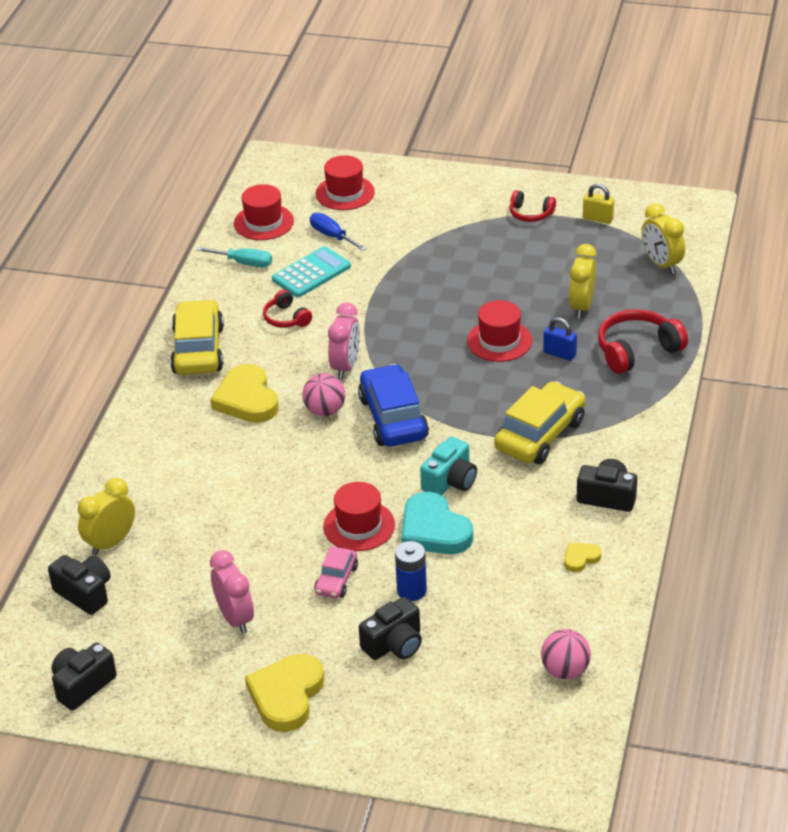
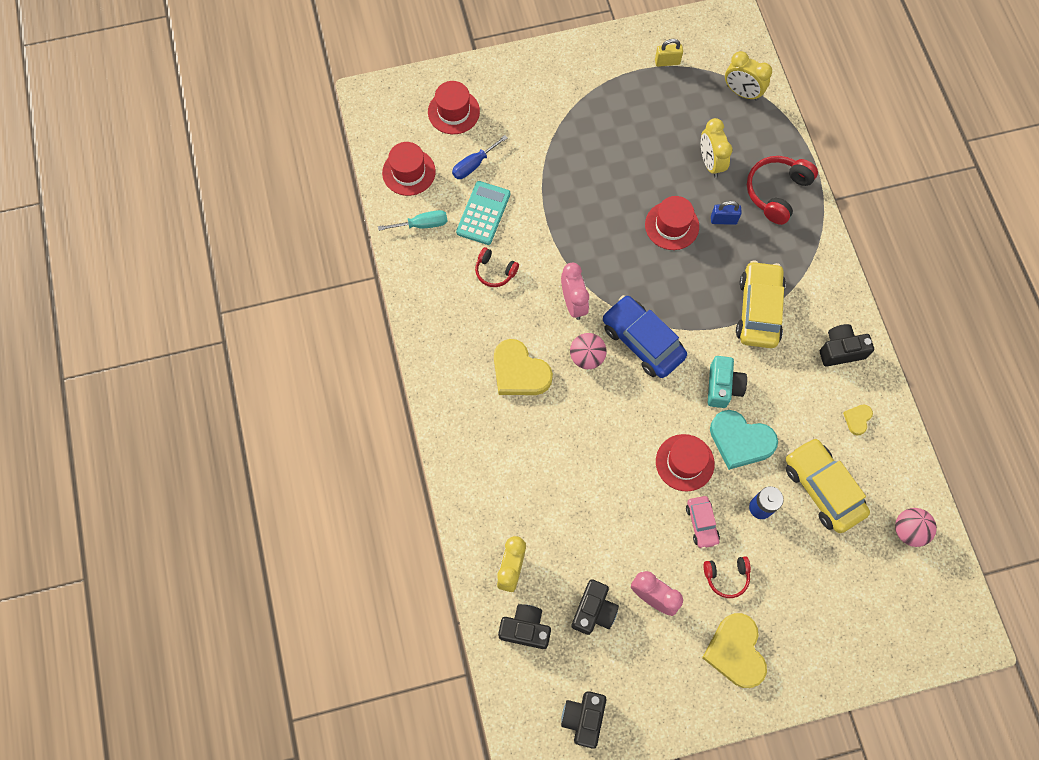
camera: 30 degrees left, 30 degrees up
(198, 350) = (447, 336): yellow car -> yellow car (822, 488)
(332, 236) = (474, 165): blue screwdriver -> blue screwdriver turned 60 degrees counterclockwise
(394, 644) = (780, 565): black camera -> black camera (593, 610)
(530, 214) = (613, 77): red headphones -> red headphones (726, 576)

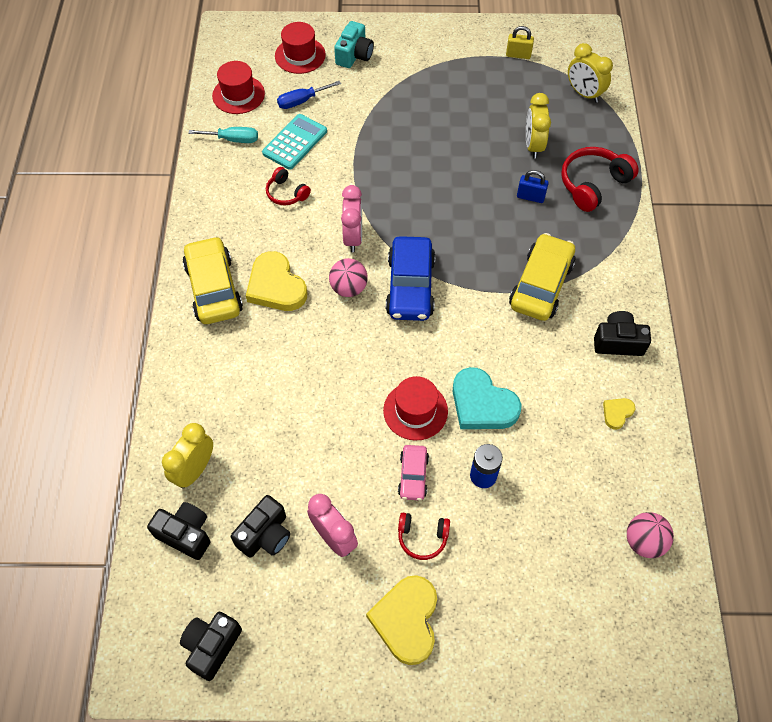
camera: 15 degrees right, 10 degrees down
(642, 341) = (410, 287): blue car -> blue car turned 150 degrees counterclockwise
(672, 225) = (476, 191): red hat -> none
(722, 387) = (480, 347): turquoise camera -> turquoise camera (354, 55)
(822, 488) = (557, 473): yellow car -> yellow car (214, 288)

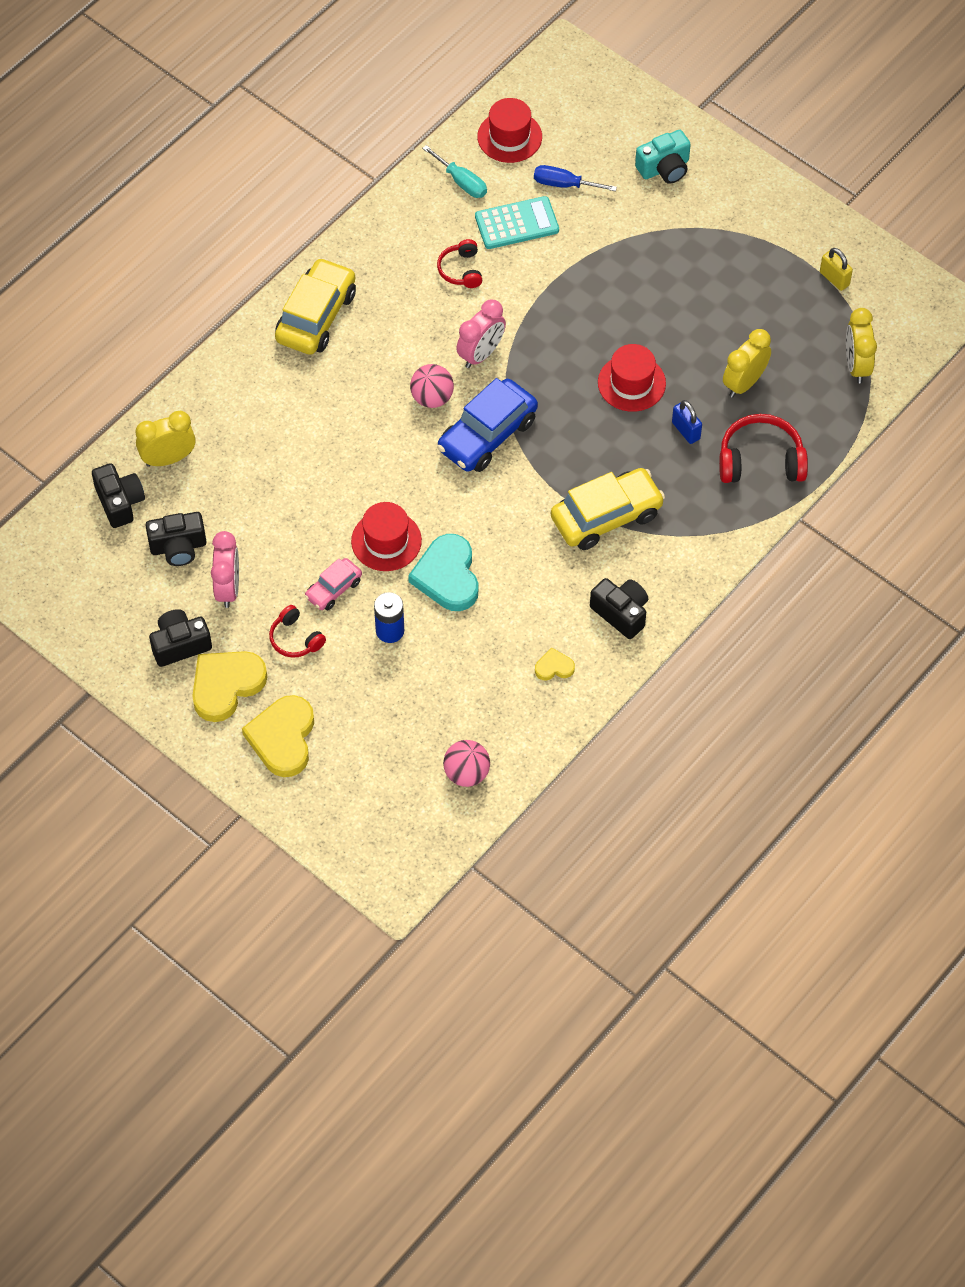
camera: 40 degrees right, 0 degrees up
(212, 646) = (70, 595): black camera -> black camera (180, 645)
(276, 286) = (371, 351): yellow heart -> yellow heart (283, 738)
(300, 55) = (609, 132): red hat -> red hat (631, 383)

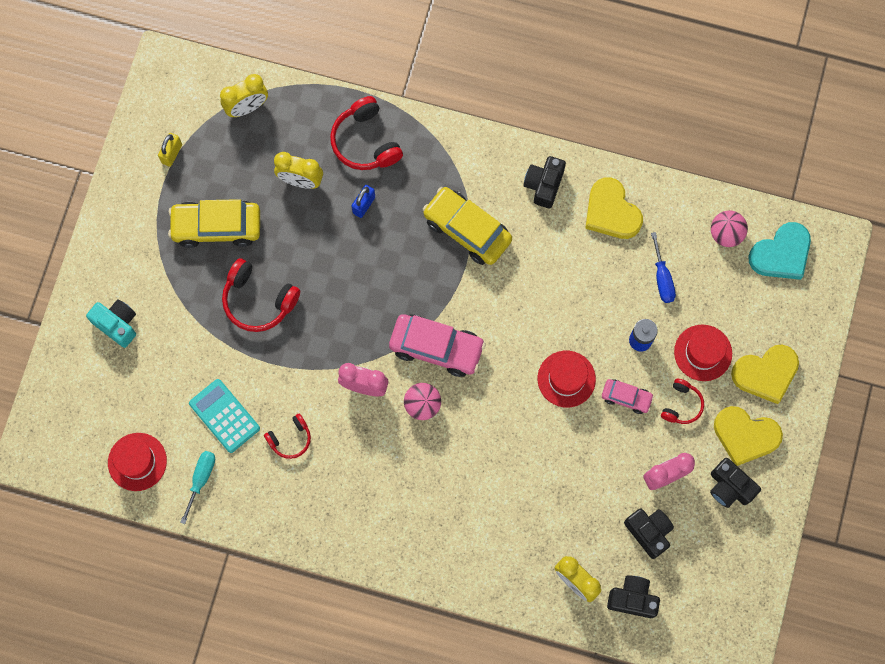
camera: 115 degrees left, 15 degrees up
(120, 502) = (632, 599): black camera -> black camera turned 60 degrees clockwise
(316, 316) = (387, 532): yellow car -> yellow car (217, 227)
(447, 576) = (574, 320): turquoise heart -> turquoise heart (781, 254)
(487, 435) = (436, 347): blue car -> pink car
(554, 667) = (611, 212): yellow heart -> yellow heart, size x2.08
(564, 184) = (168, 396): blue screwdriver -> blue screwdriver (662, 278)
(626, 296) = (258, 300): none -> red headphones
(631, 383) = (339, 262): red hat -> red hat (703, 353)

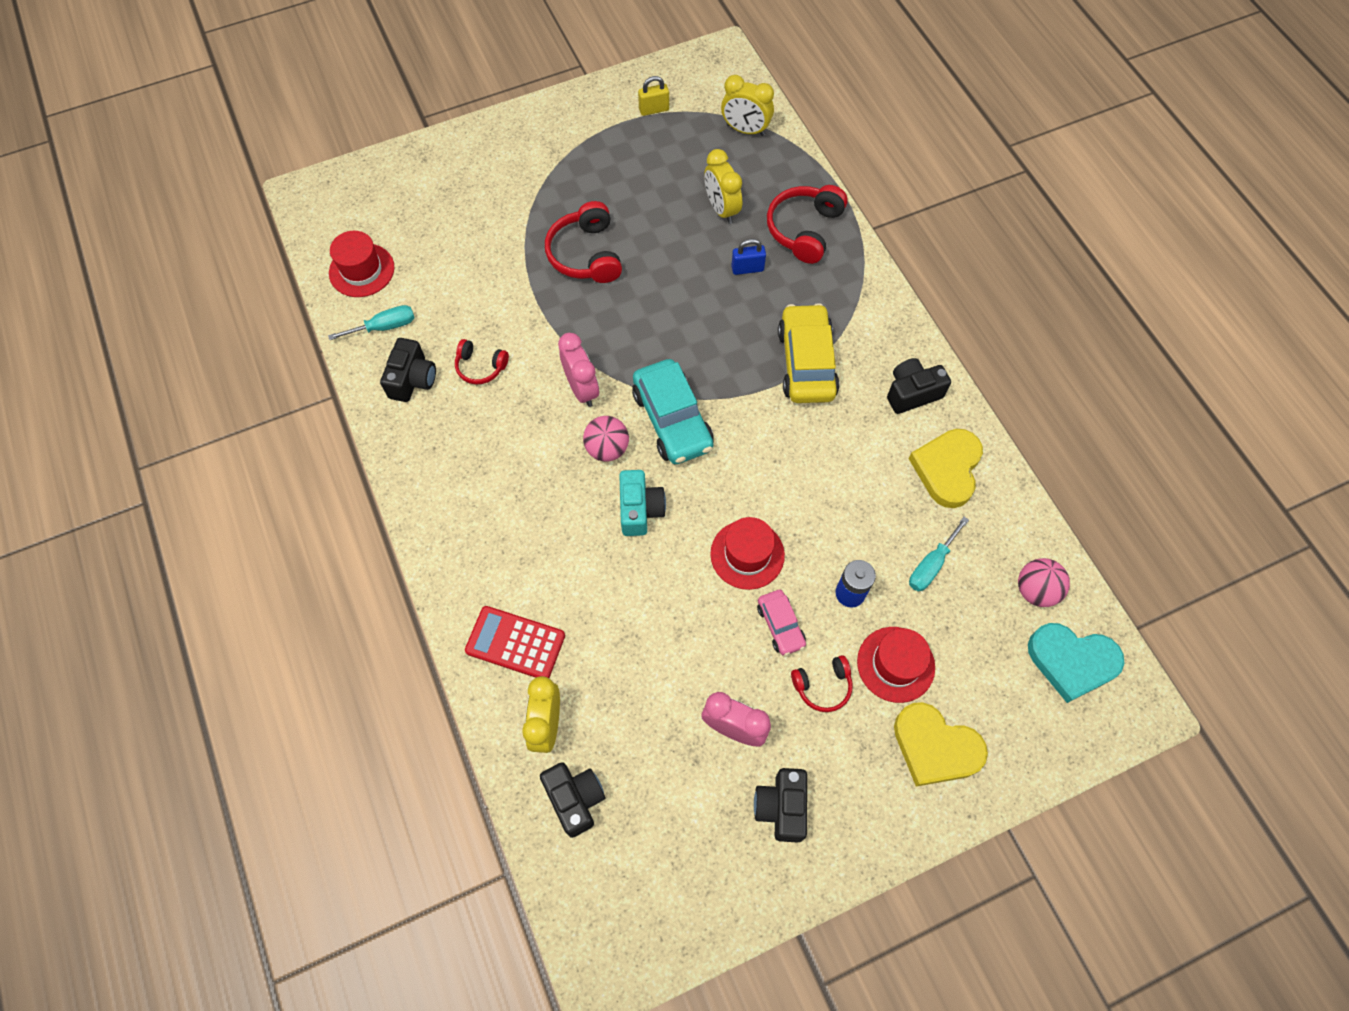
camera: 50 degrees right, 10 degrees down
(117, 324) = (472, 174): turquoise camera -> turquoise camera (640, 509)
(217, 227) = (622, 181): yellow car -> none
(224, 416) = (458, 303): turquoise calculator -> none
(436, 347) = (672, 420): pink car -> turquoise car
(508, 562) = (515, 643): none -> red calculator
(649, 532) = (660, 759): black camera -> black camera (412, 379)
(662, 278) = (931, 565): blue screwdriver -> turquoise screwdriver
(745, 436) = (850, 779): yellow heart -> none

